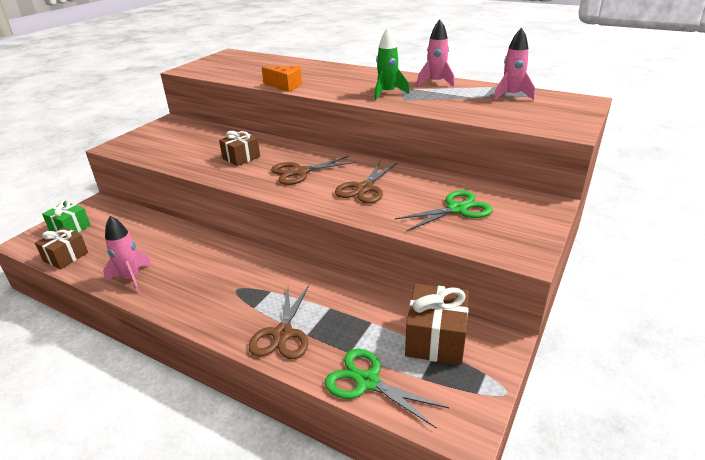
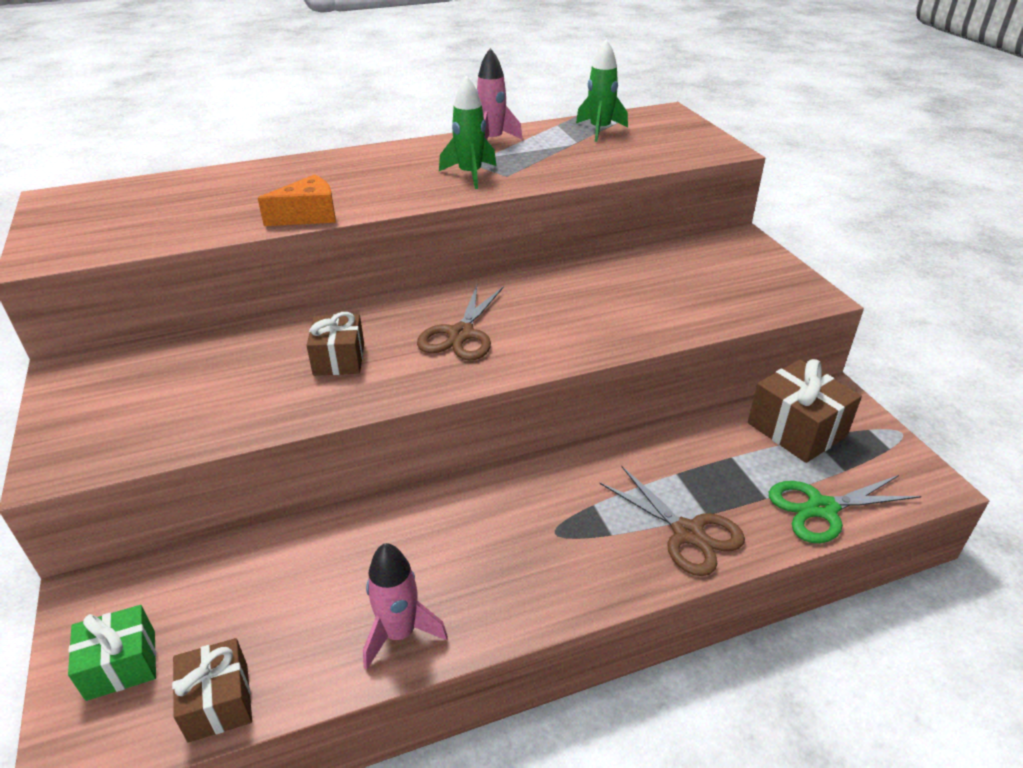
camera: 50 degrees left, 5 degrees up
(364, 188) = (571, 312): brown scissors -> none
(457, 209) = (691, 284): green scissors -> none
(511, 96) = (600, 130): pink rocket -> green rocket

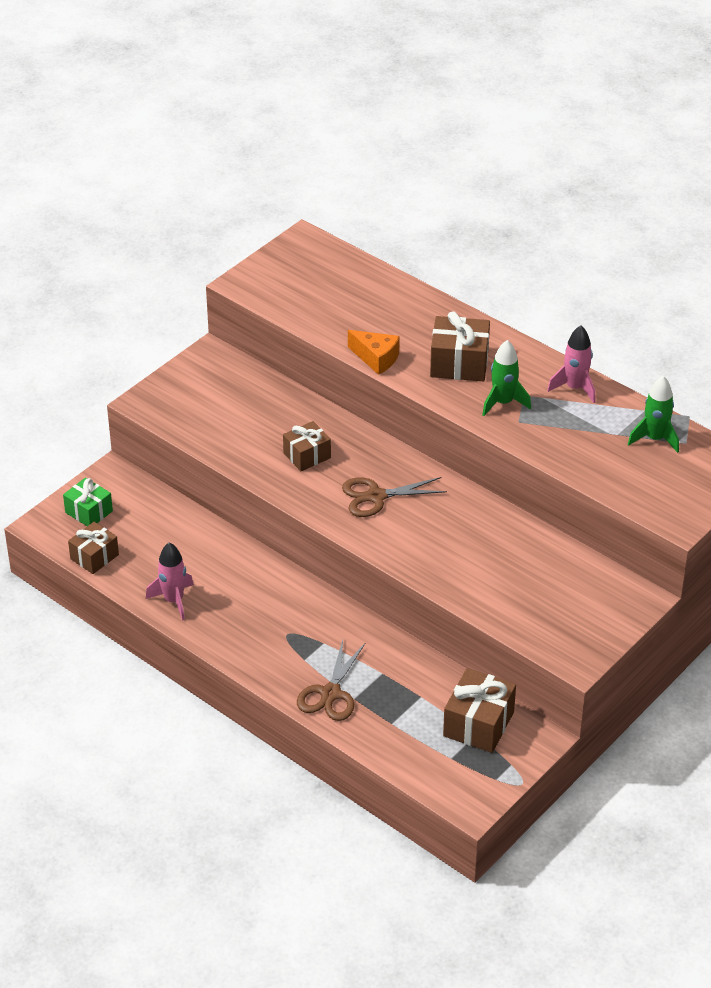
camera: 60 degrees right, 5 degrees up
(383, 178) = (459, 363): none -> brown gift
(822, 509) = (401, 753): green scissors -> none

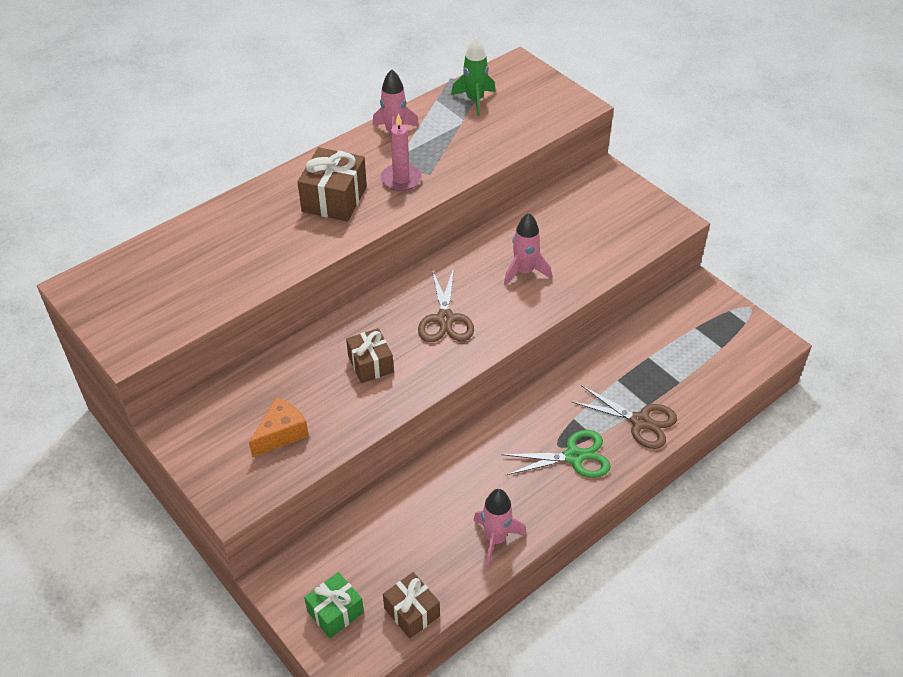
camera: 80 degrees left, 5 degrees up
(276, 646) = (574, 457): none -> green scissors
(376, 358) = (305, 256): orange cheese -> orange cheese (281, 434)
(458, 545) = (524, 272): none -> pink rocket
(478, 724) = (683, 323): brown gift -> none
(503, 403) = (401, 179): green rocket -> pink candle

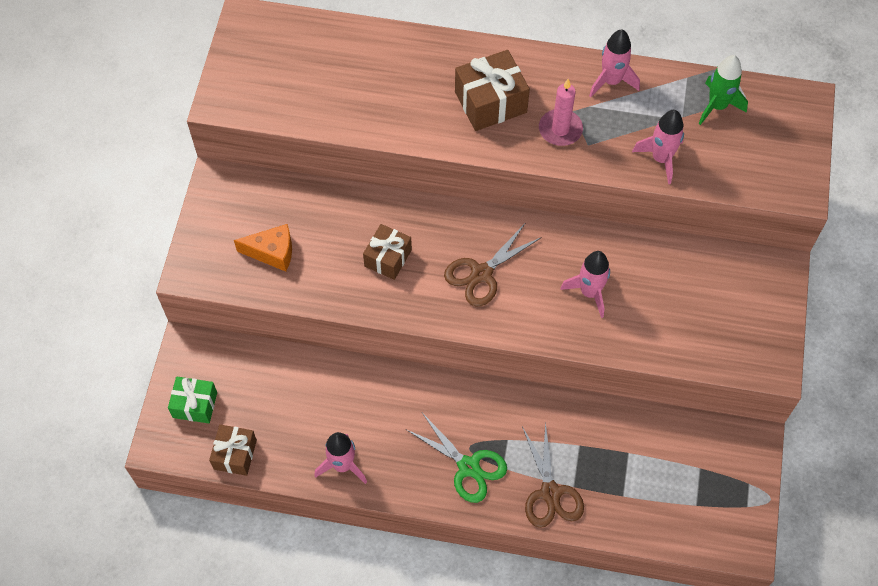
camera: 50 degrees right, 15 degrees up
(483, 148) = (661, 159): none -> pink rocket

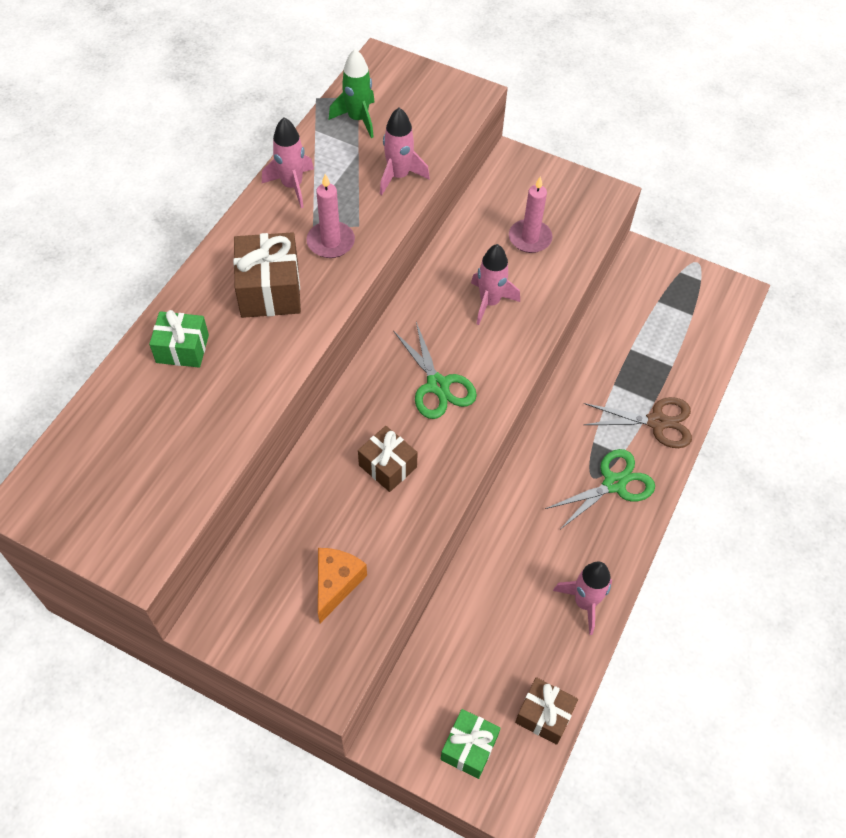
camera: 75 degrees left, 5 degrees down
(409, 63) = (182, 349): none -> green gift
(481, 274) = (438, 385): brown scissors -> green scissors
(682, 308) = (530, 238): none -> pink candle

